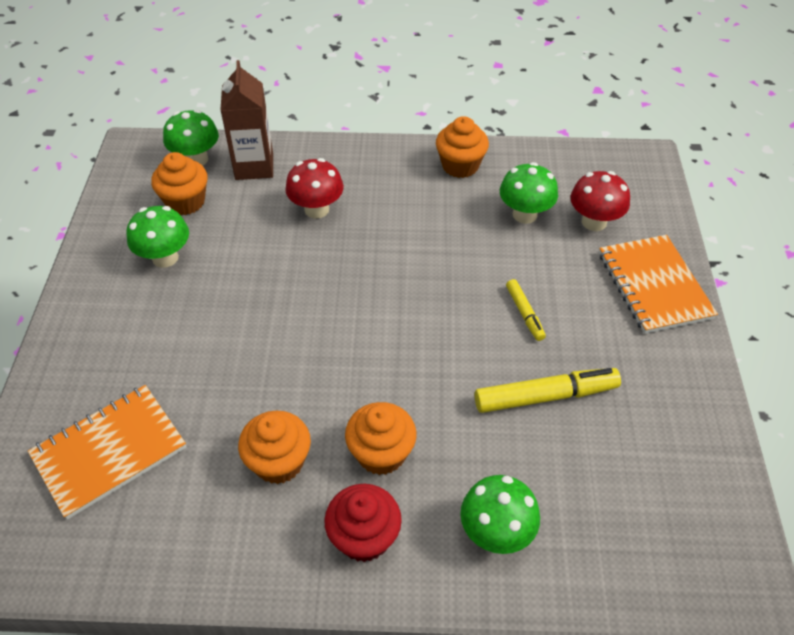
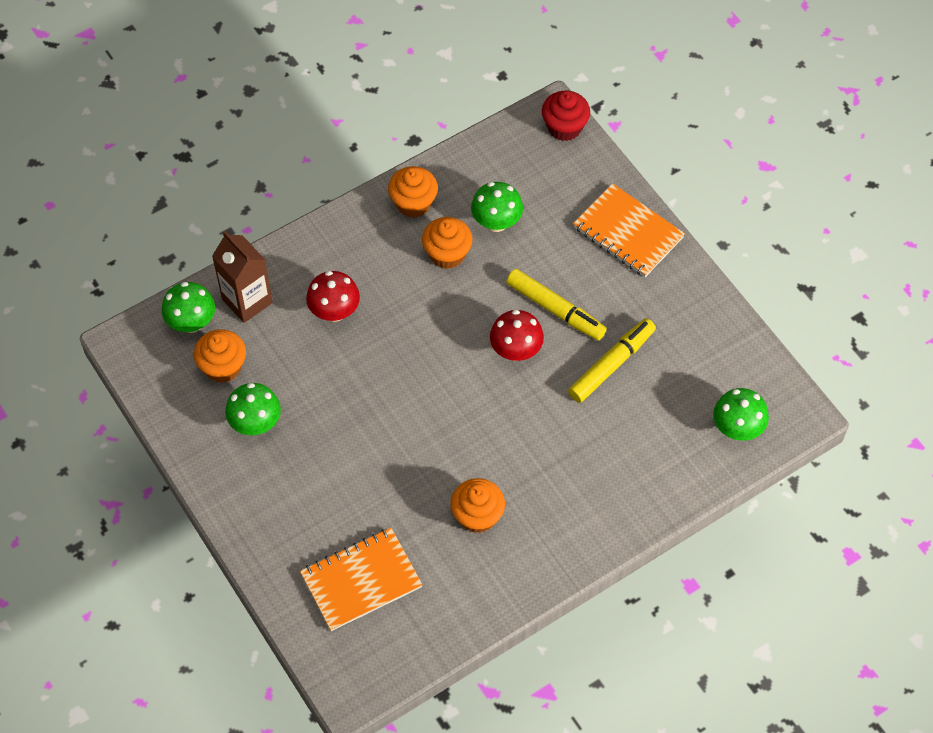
camera: 35 degrees left, 10 degrees up
(109, 452) = (361, 580): orange notebook -> orange notebook turned 45 degrees clockwise
(364, 537) = (568, 526): red cupcake -> red cupcake (564, 127)
(381, 453) = (537, 469): orange cupcake -> orange cupcake (447, 254)
(496, 532) = (643, 473): green mushroom -> green mushroom (737, 428)
(524, 313) = (555, 309): yellow marker -> yellow marker, size x1.80
(594, 222) = (551, 199): red mushroom -> red mushroom (516, 350)

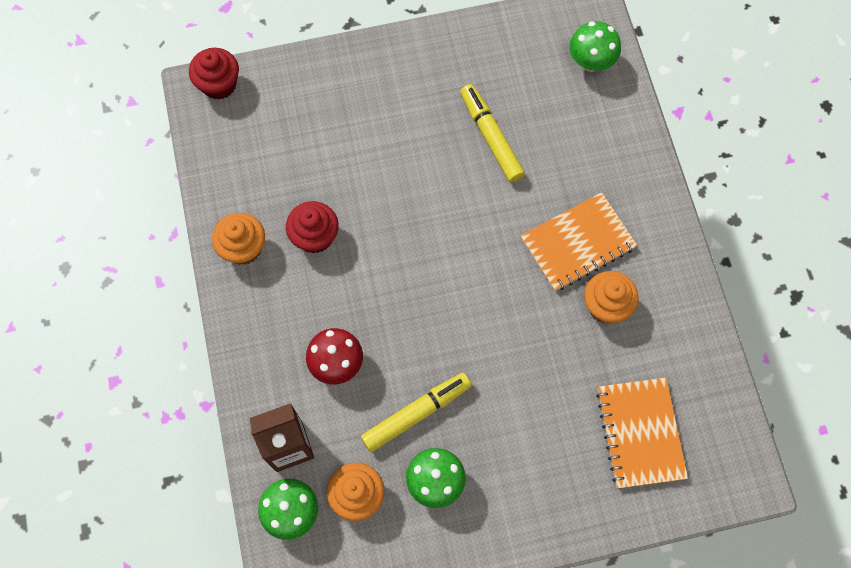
camera: 70 degrees left, 10 degrees up
(447, 254) = (315, 236): orange cupcake -> red cupcake
(496, 222) = (298, 180): green mushroom -> none
(516, 350) = (445, 212): red mushroom -> none
(555, 309) = (414, 163): yellow marker -> yellow marker (416, 413)
(628, 233) = (358, 73): orange notebook -> orange notebook (577, 243)

